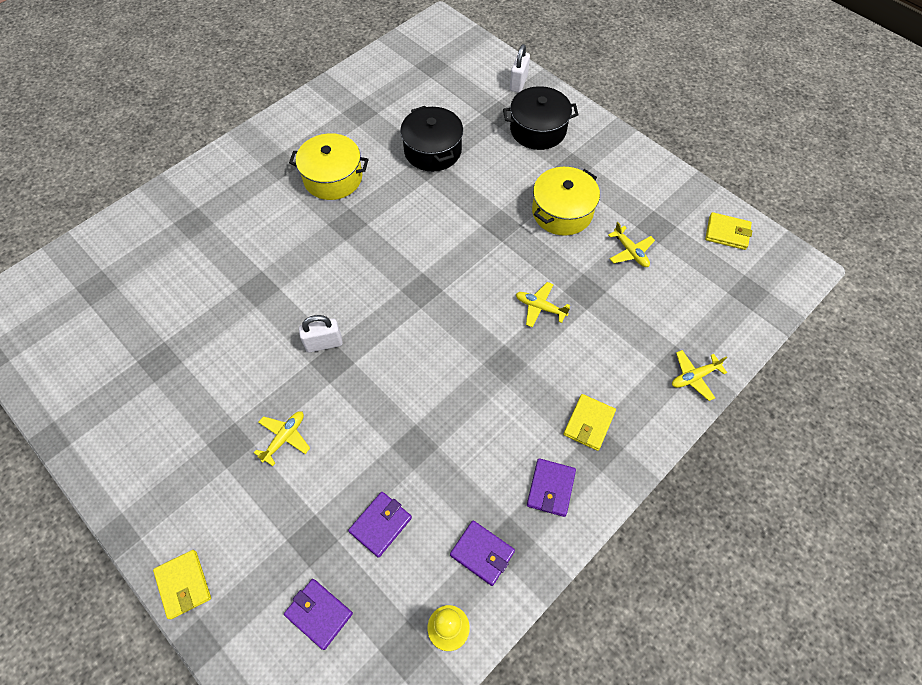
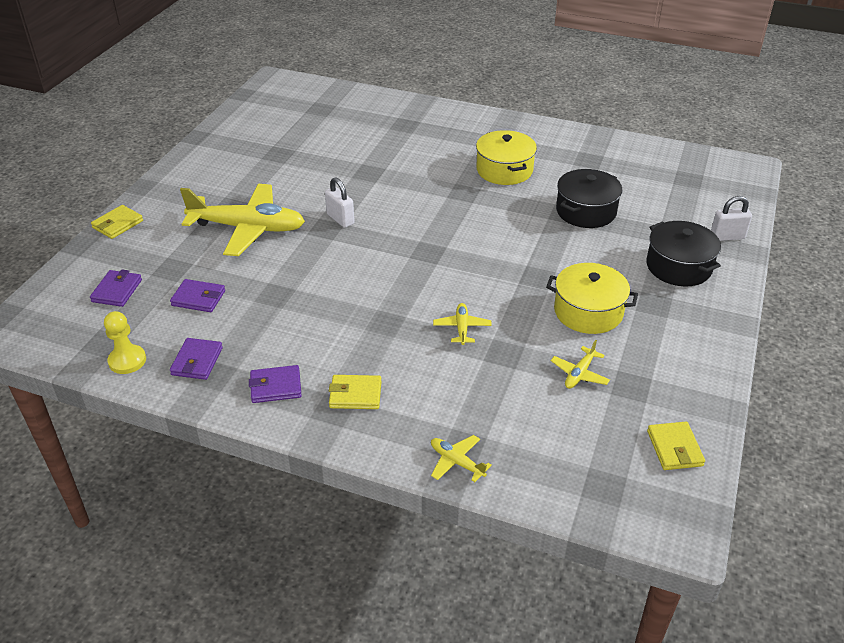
camera: 65 degrees right, 20 degrees down
(284, 438) = (248, 228): yellow plane -> yellow plane, size x2.34

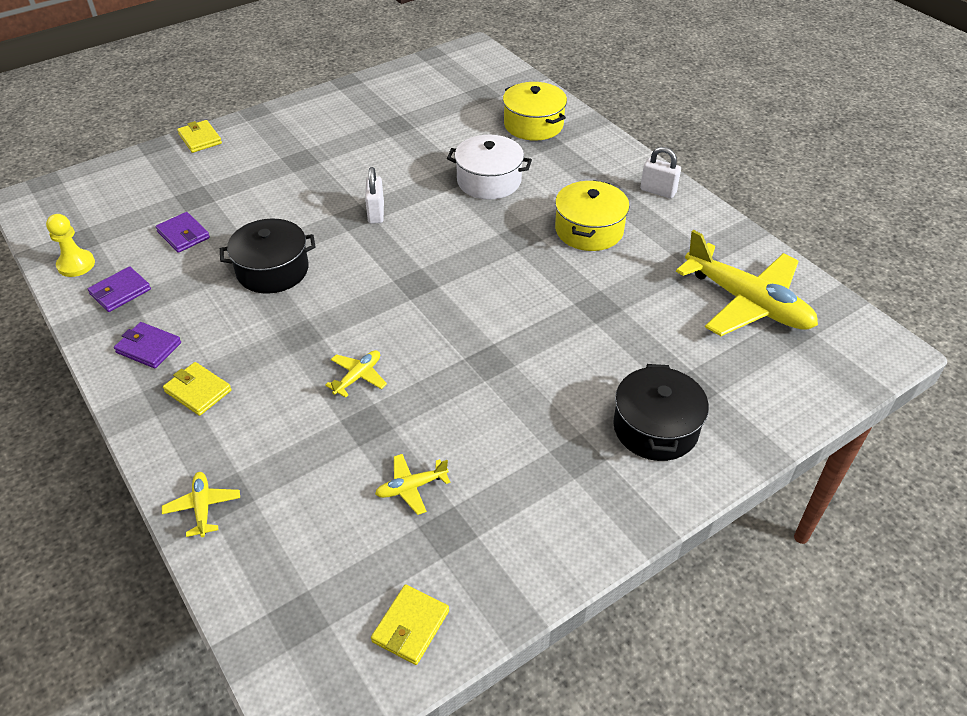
camera: 35 degrees right, 5 degrees up
(117, 291) = (135, 199): purple wallet -> none
(118, 224) = (200, 139): yellow wallet -> yellow wallet turned 75 degrees clockwise
(248, 228) = (291, 187): yellow plane -> yellow plane (747, 303)
(398, 165) = (489, 181): none -> white pot
(586, 211) = (624, 314): black pot -> black pot (272, 270)
(588, 311) = (497, 426): yellow pot -> yellow pot (533, 124)
(727, 237) = (757, 422): white padlock -> white padlock (658, 191)

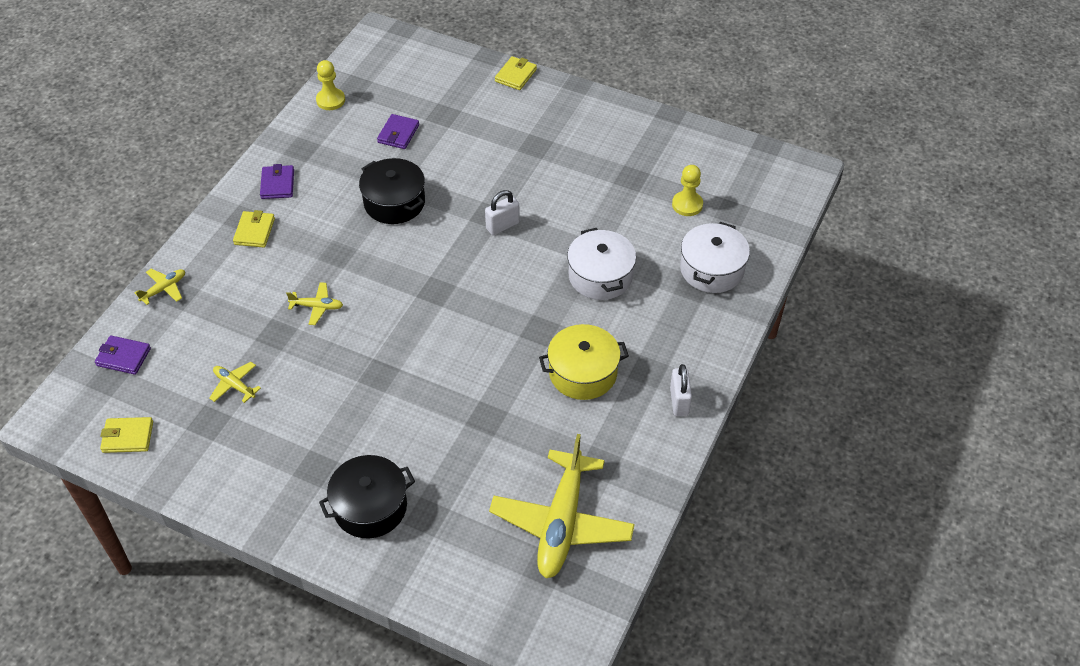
camera: 60 degrees right, 5 degrees up
(120, 292) = (319, 138): purple wallet -> purple wallet (123, 357)
(454, 110) = (687, 205): none -> yellow pawn
(533, 124) = (712, 269): yellow pot -> white pot

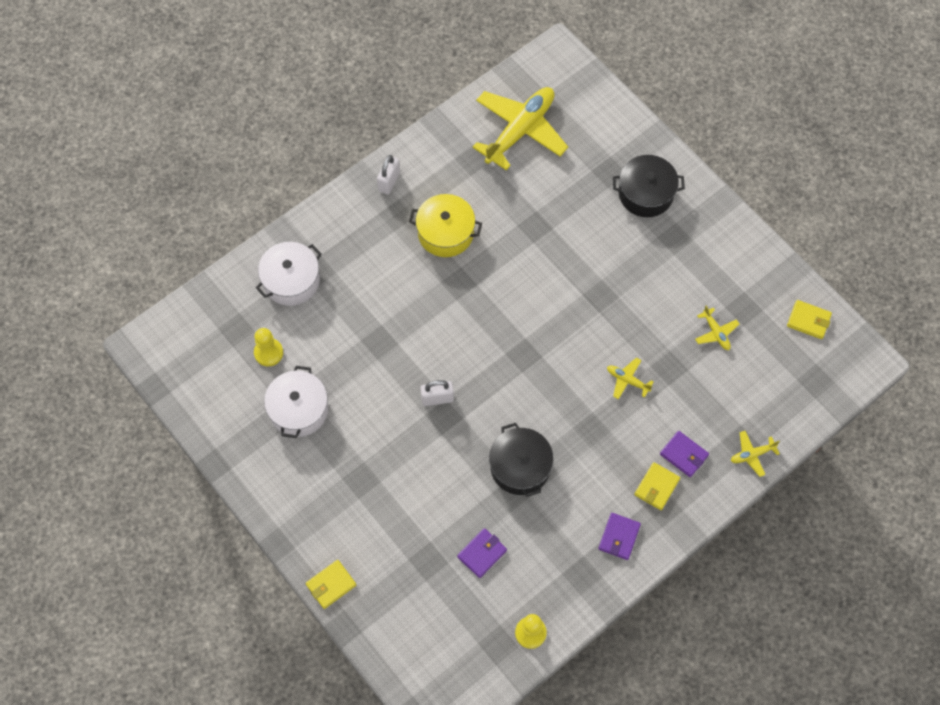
camera: 155 degrees left, 15 degrees up
(123, 357) = (799, 397): purple wallet -> purple wallet (684, 455)
(600, 276) = (383, 312): white pot -> white pot (298, 410)

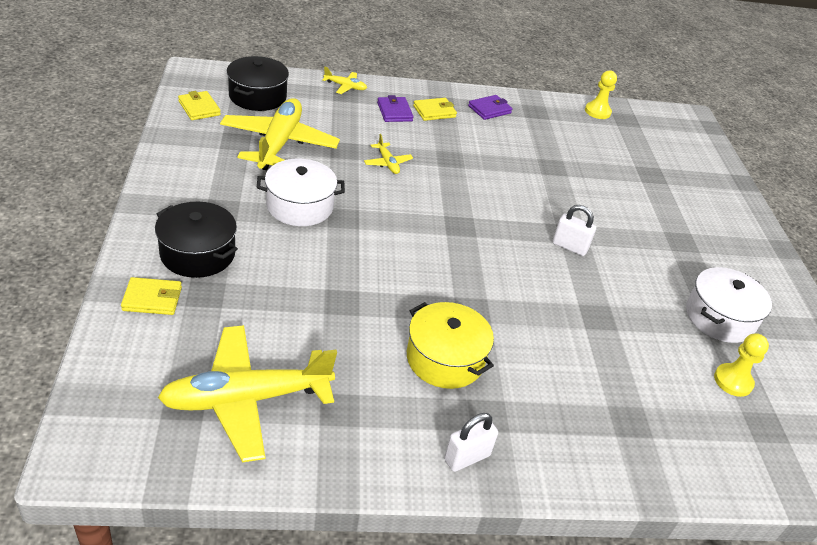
camera: 150 degrees left, 25 degrees down
(291, 281) = (670, 432): white pot -> white pot (300, 206)
(331, 585) = (744, 205): yellow wallet -> yellow wallet (152, 299)
(482, 553) = (603, 155): purple wallet -> none
(520, 467) = (531, 174): black pot -> black pot (257, 96)
(716, 332) = (279, 143): yellow plane -> yellow plane, size x2.34

